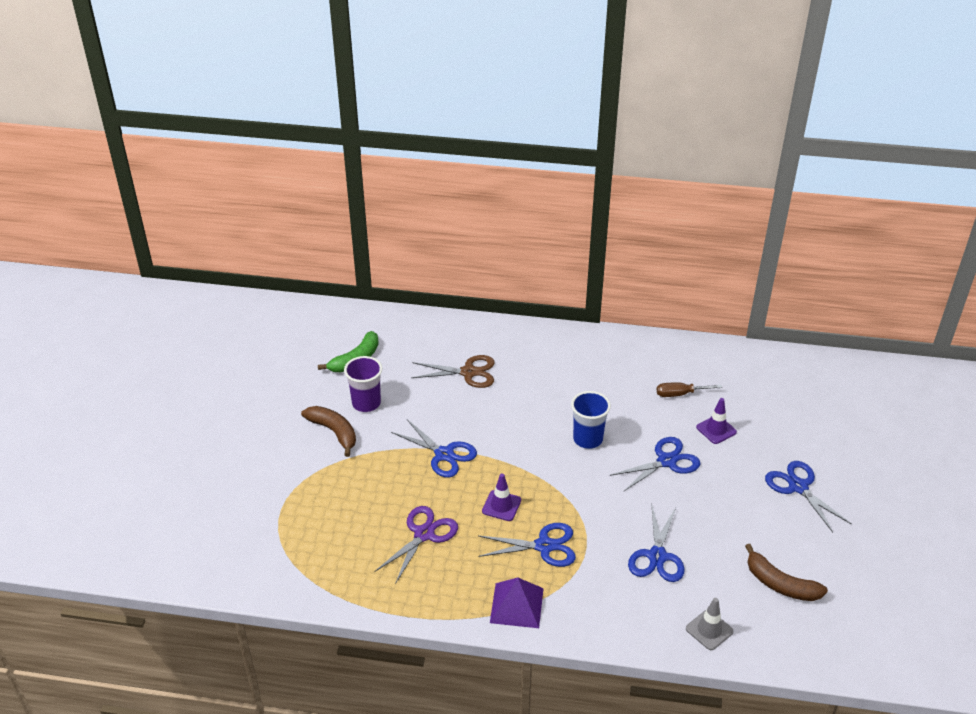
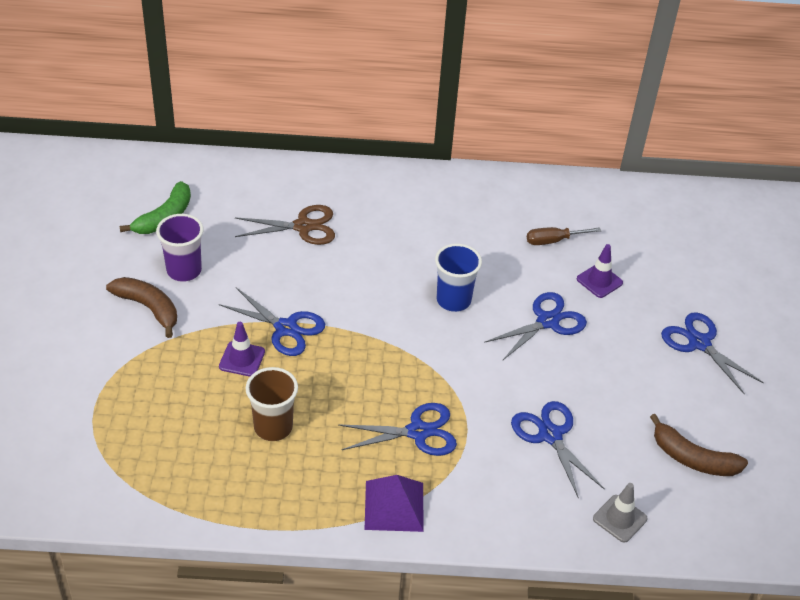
camera: 10 degrees left, 5 degrees up
(424, 534) = (273, 427): purple scissors -> brown cup
(501, 506) = (361, 386): purple traffic cone -> purple traffic cone (242, 359)
(657, 556) = (550, 435): blue scissors -> blue scissors turned 150 degrees clockwise

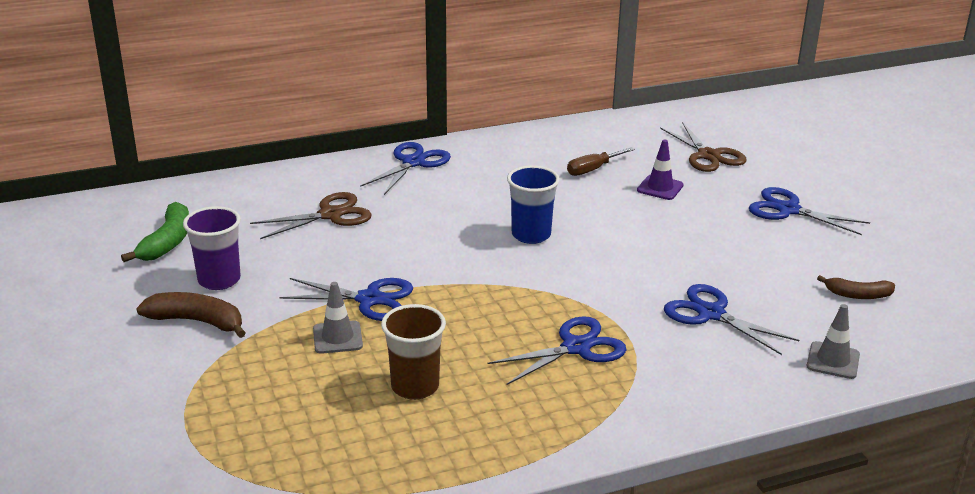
camera: 20 degrees left, 15 degrees down
(242, 359) = (337, 338): purple traffic cone -> grey traffic cone
(394, 506) = (599, 417): purple pyramid -> none
(547, 321) = (636, 228): blue scissors -> blue scissors (413, 162)
(670, 255) = (708, 155): none -> brown scissors
(692, 458) = (858, 295): brown banana -> brown banana, size x0.66

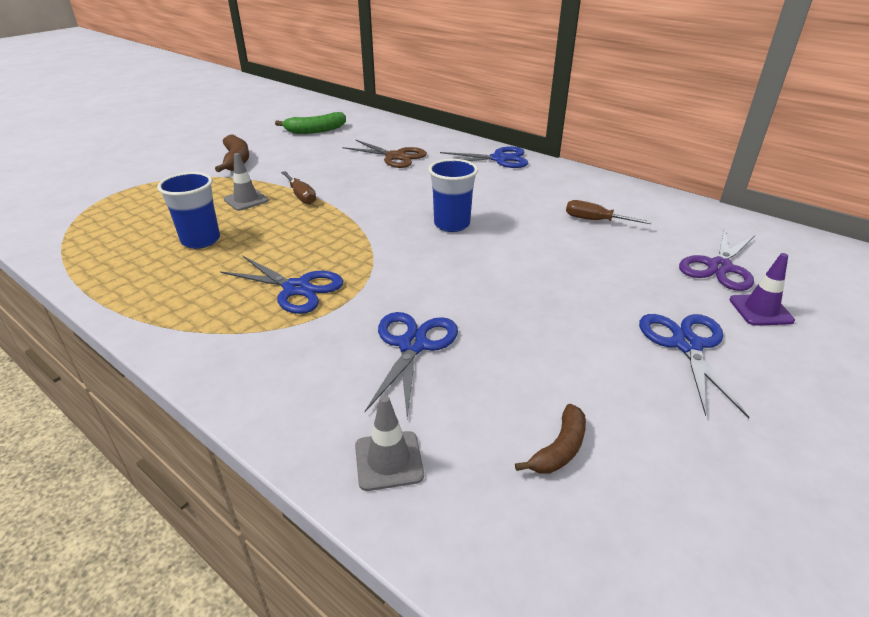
camera: 60 degrees right, 5 degrees up
(219, 280) = (286, 152): purple cup -> none
(369, 299) = (301, 196): blue scissors -> brown screwdriver
(415, 387) = (201, 240): brown cup -> blue cup
(660, 188) = (613, 258): purple traffic cone -> purple traffic cone (760, 310)
(708, 155) = (719, 267): brown scissors -> purple scissors
(858, 295) = (559, 449): brown banana -> brown banana turned 120 degrees counterclockwise

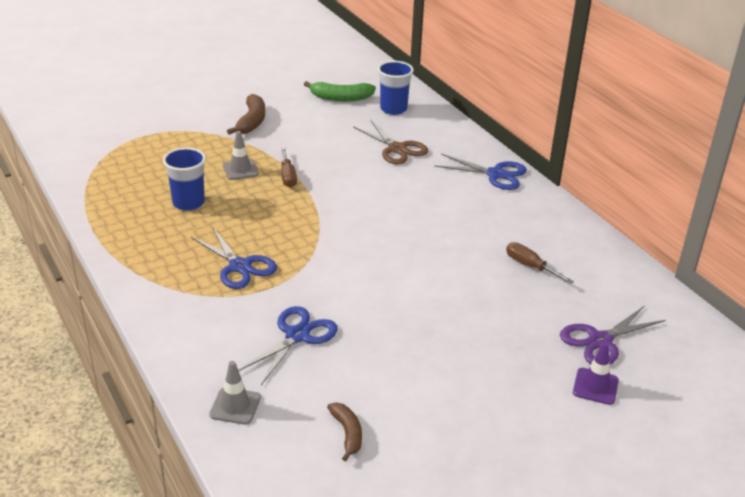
camera: 20 degrees right, 0 degrees up
(452, 224) = (398, 238): blue cup -> blue cup (393, 109)
(559, 449) = (347, 433): brown banana -> brown banana turned 75 degrees counterclockwise
(686, 345) = (503, 395): blue scissors -> none

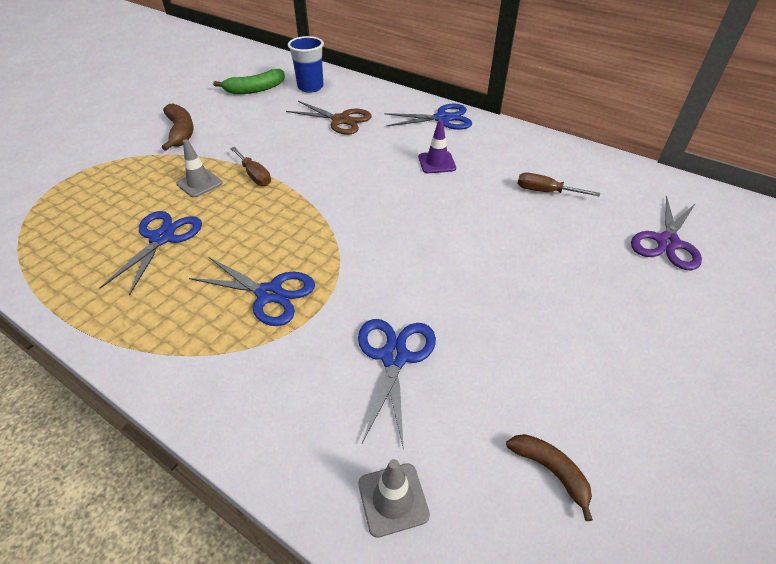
camera: 25 degrees left, 10 degrees up
(188, 203) = (162, 238): blue cup -> blue scissors
(595, 386) = (711, 292): purple traffic cone -> purple traffic cone (437, 163)

